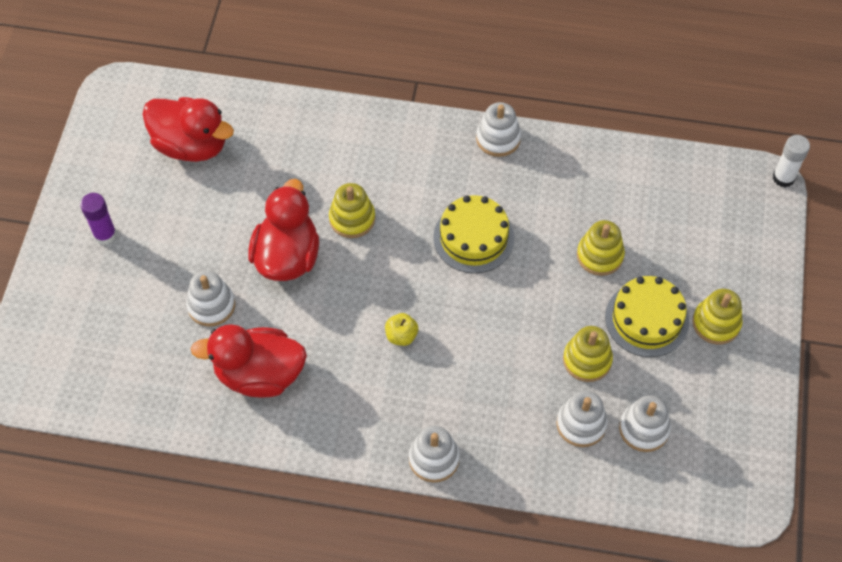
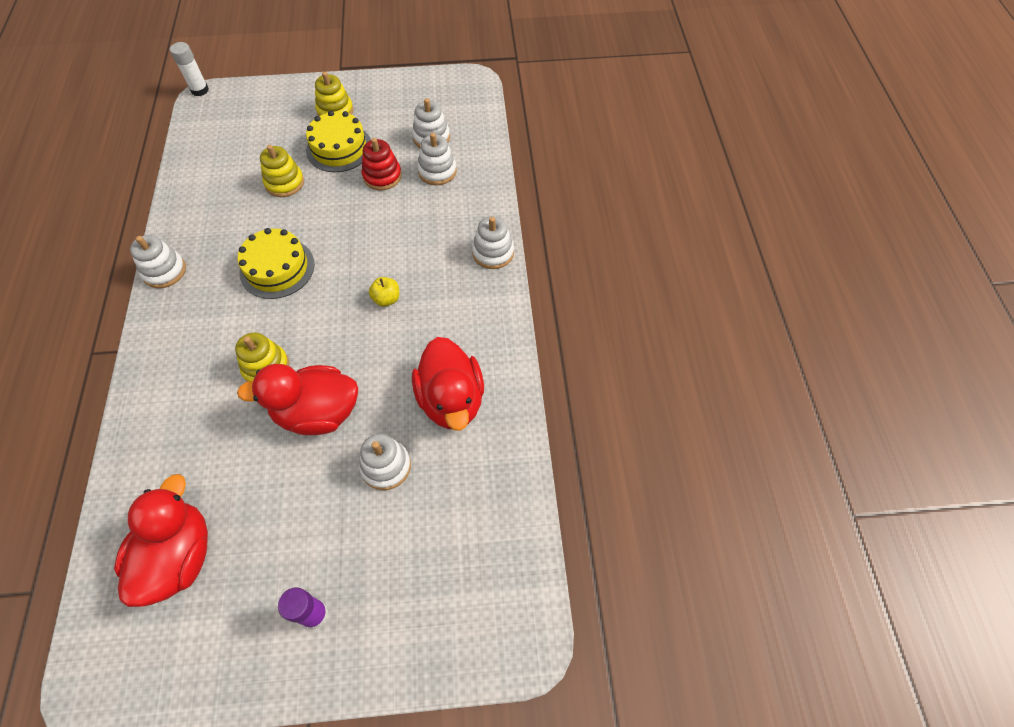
camera: 105 degrees left, 0 degrees up
(587, 360) = (382, 176): yellow stacking toy -> red stacking toy

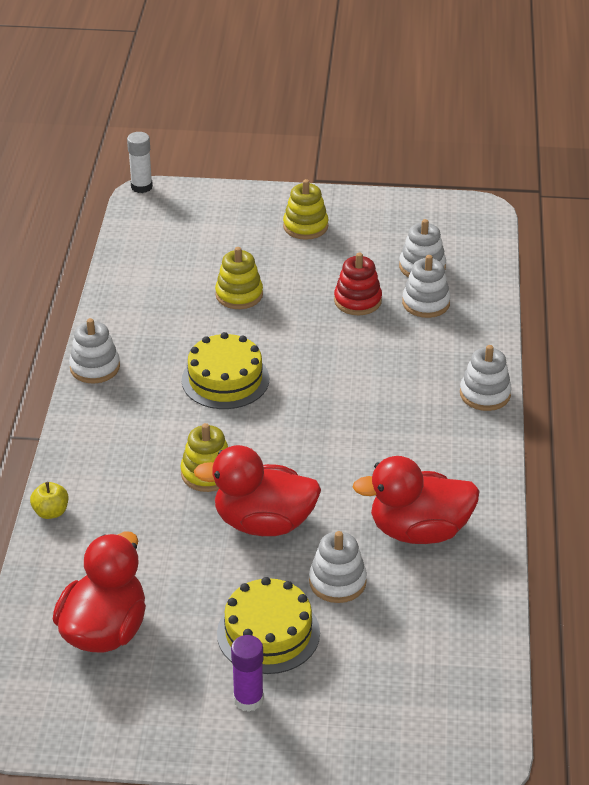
camera: 10 degrees right, 20 degrees down
(339, 148) = (307, 265): yellow cake -> yellow cake (268, 633)
(386, 299) = (352, 425): yellow apple -> yellow apple (51, 512)
(451, 400) = (419, 530): red duck -> red duck turned 90 degrees clockwise

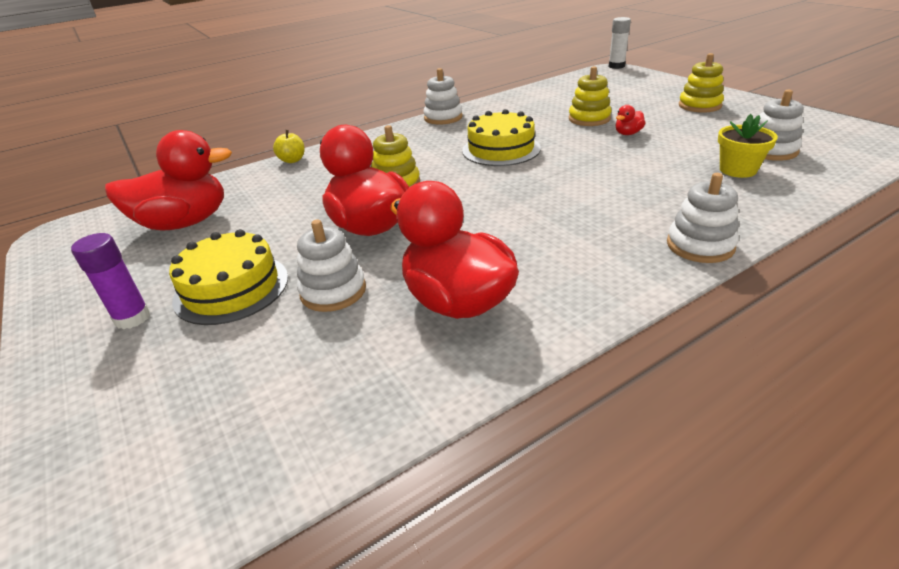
camera: 55 degrees right, 5 degrees down
(298, 299) = (628, 133): none -> red duck
(357, 301) = (675, 149): red stacking toy -> none
(426, 303) = (738, 170): white stacking toy -> yellow flower pot

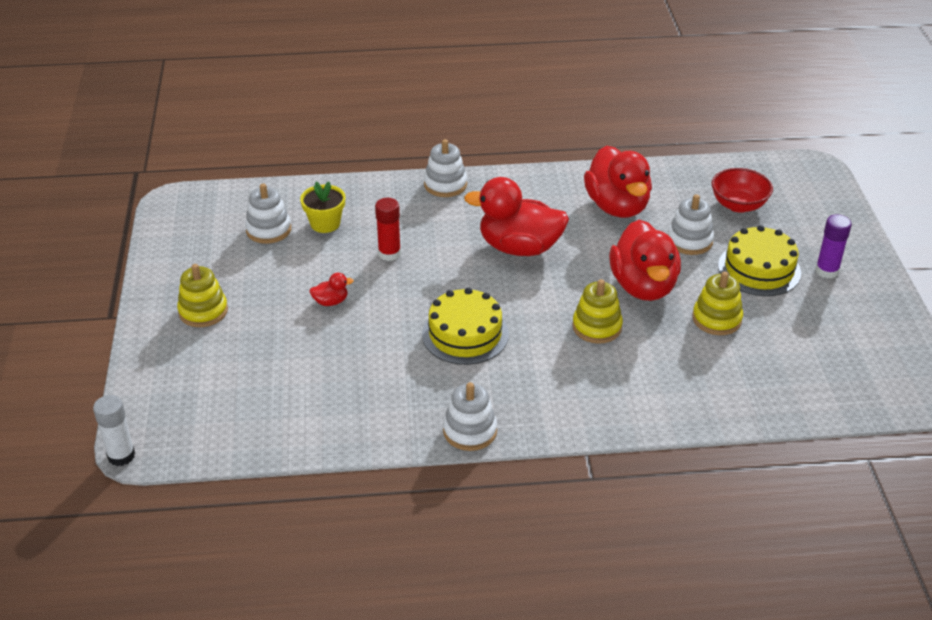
camera: 155 degrees left, 5 degrees up
(184, 223) = (804, 358): red duck -> red duck (519, 248)
(268, 378) = (738, 205): none -> red bowl
(292, 160) = (687, 420): yellow apple -> none
(589, 119) = (329, 343): yellow stacking toy -> yellow stacking toy (716, 319)
(640, 170) = (389, 253): none -> red glue stick

